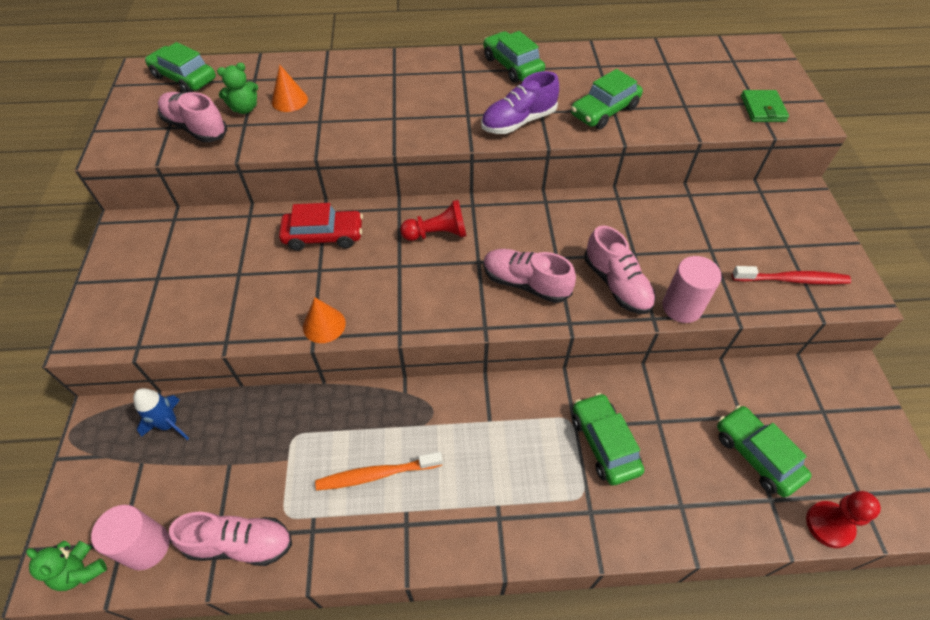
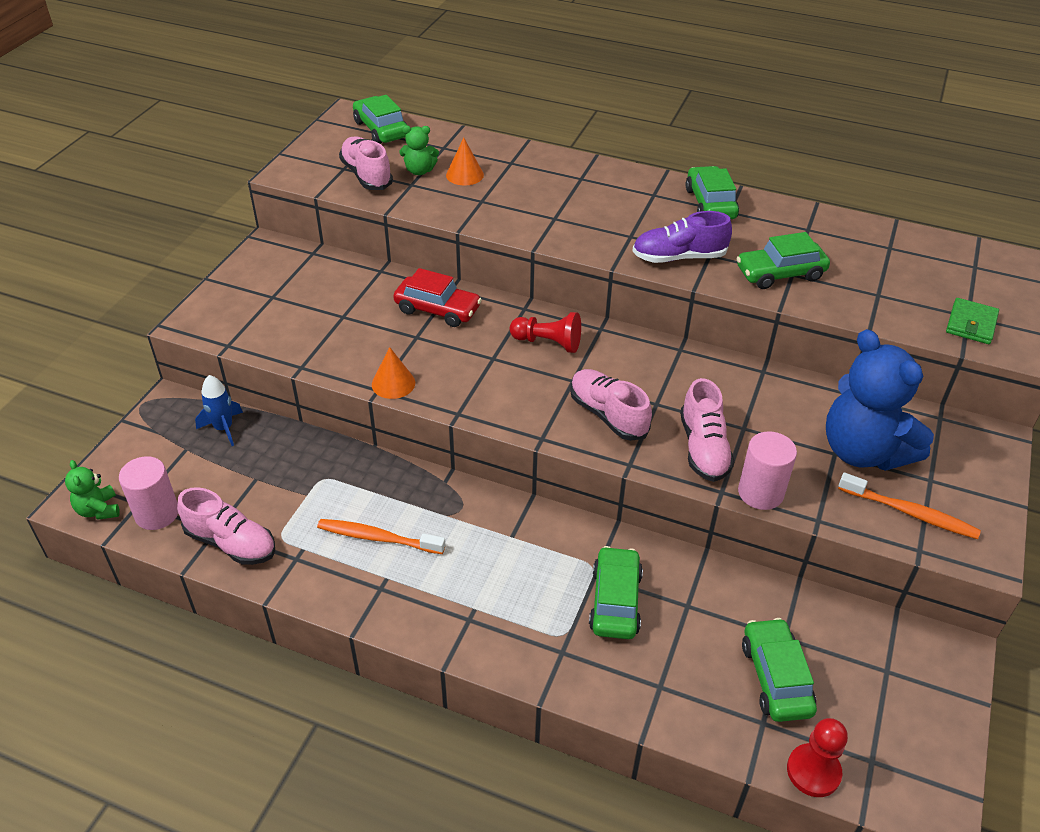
camera: 25 degrees right, 10 degrees down
(729, 240) = (863, 451): none -> blue teddy bear
(792, 280) = (910, 513): red toothbrush -> orange toothbrush

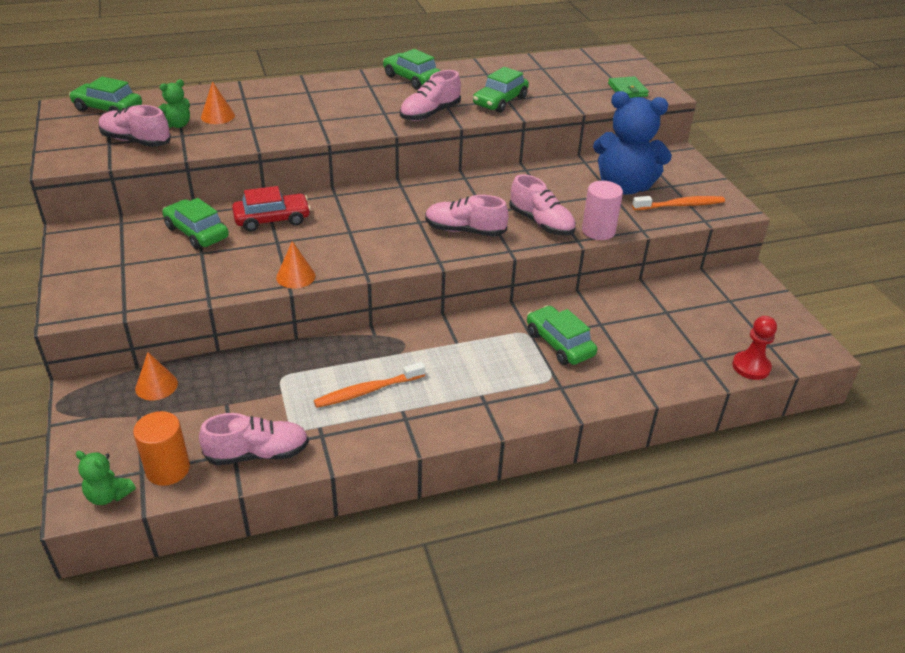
camera: 40 degrees left, 5 degrees down
(157, 513) = (168, 469): pink cylinder -> orange cylinder
(223, 428) = (156, 385): blue rocket -> orange cone
(548, 343) = (376, 207): red pawn -> none
(679, 257) = (430, 114): purple shoe -> pink shoe
(775, 678) = (684, 334): green car -> green car (196, 233)

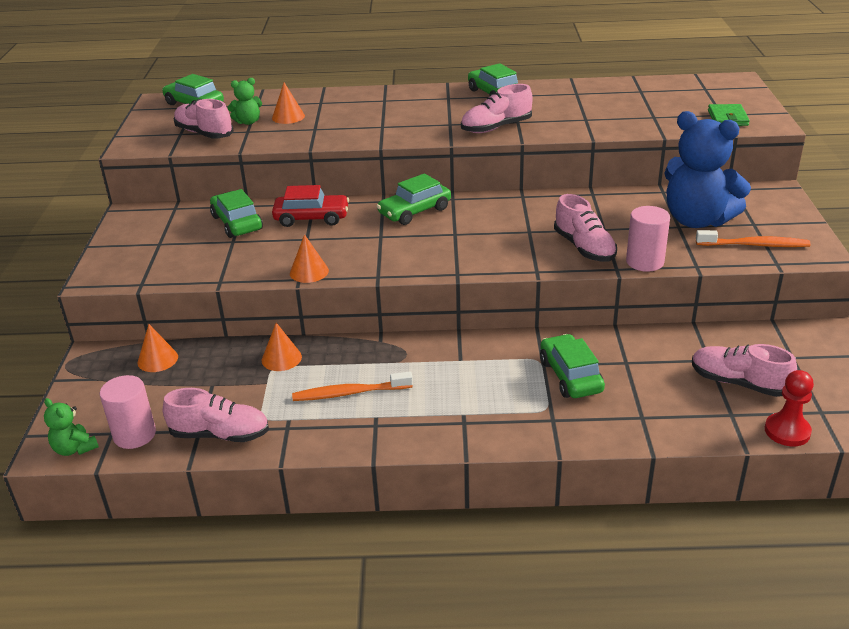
camera: 20 degrees right, 5 degrees down
(168, 469) = (134, 435): orange cylinder -> pink cylinder
(285, 366) = (281, 358): none -> orange cone
(465, 231) = (498, 247): pink shoe -> pink shoe (738, 383)
(500, 101) = (577, 121): green car -> green car (414, 211)

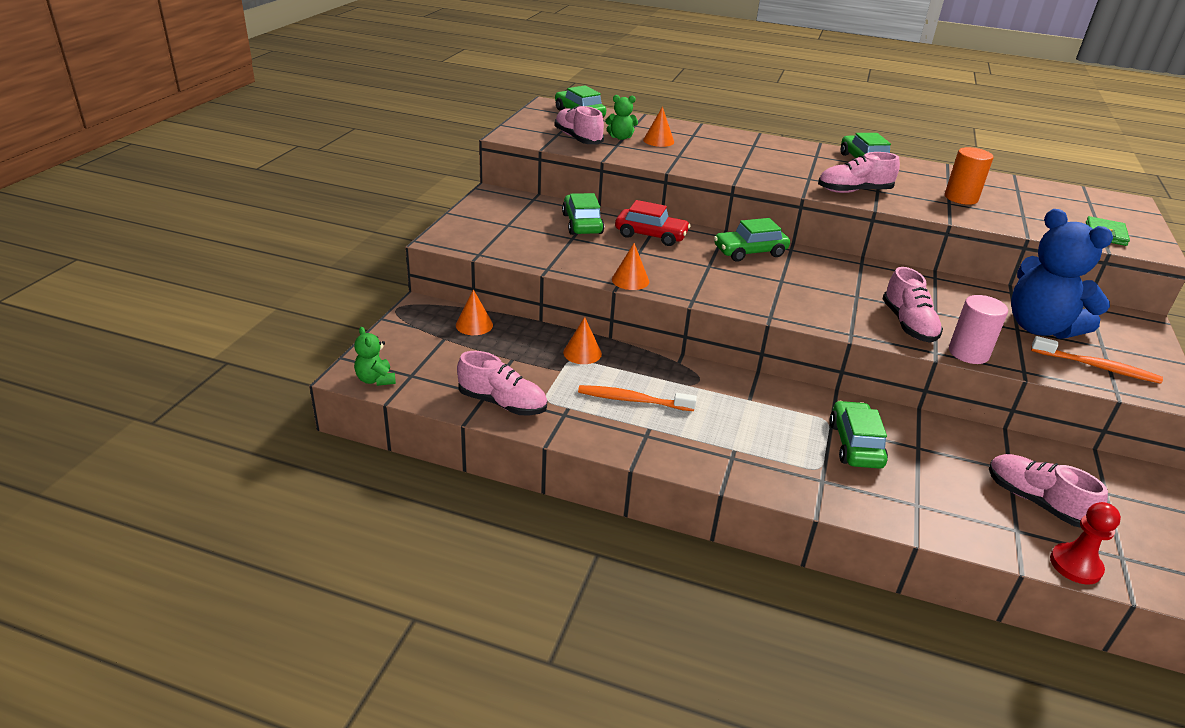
camera: 15 degrees right, 0 degrees up
(134, 435) = (429, 382): pink cylinder -> none
(594, 111) = (961, 198): none -> orange cylinder

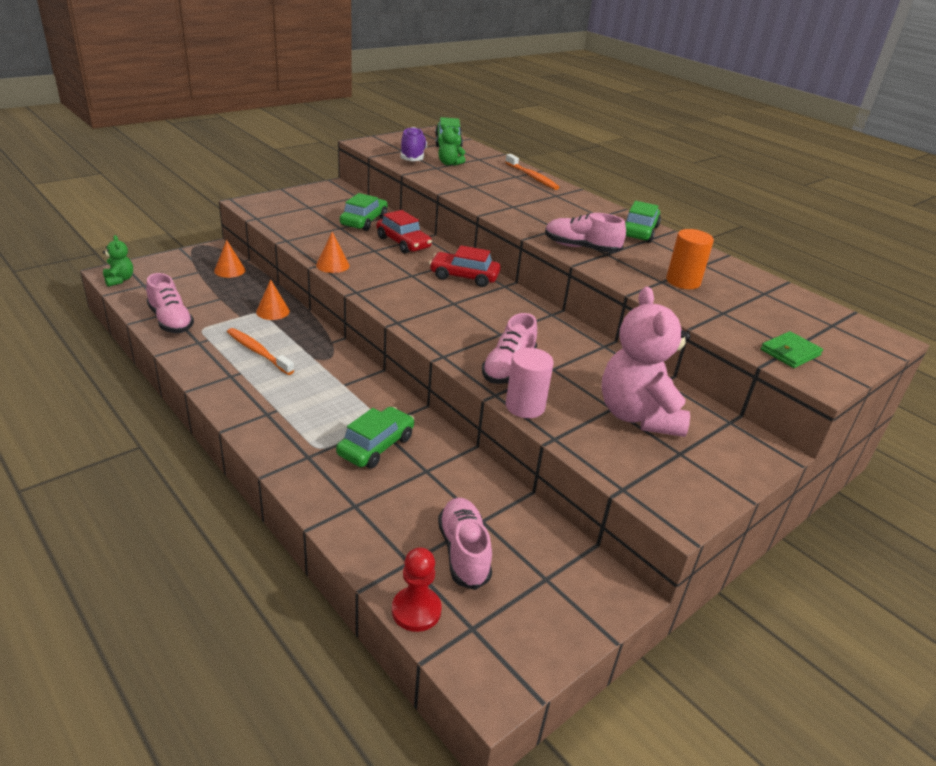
camera: 30 degrees right, 0 degrees up
(375, 379) = (119, 280): green teddy bear -> green teddy bear turned 150 degrees clockwise
(578, 139) = (413, 156): pink shoe -> purple shoe
(658, 141) = (476, 173): orange cone -> none
(750, 252) = (464, 277): green car -> red car
(1039, 328) = (638, 416): blue teddy bear -> pink teddy bear
(1097, 367) = (639, 464): orange toothbrush -> orange toothbrush (532, 177)

